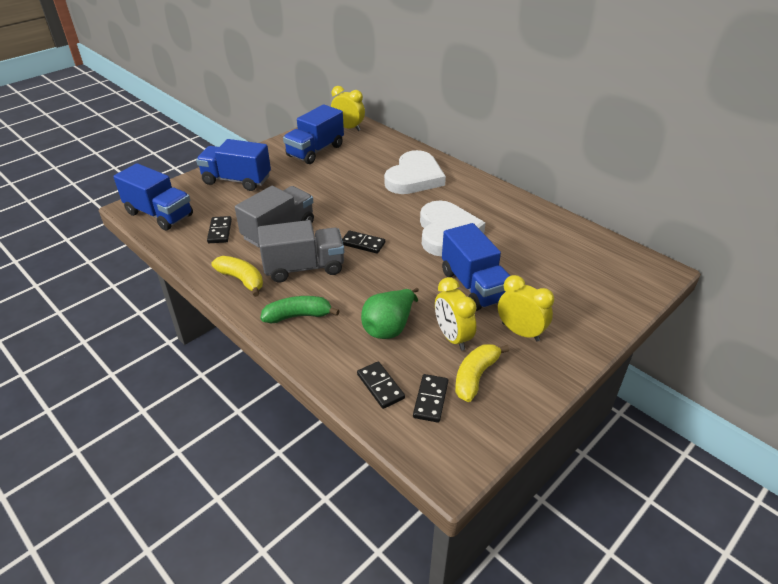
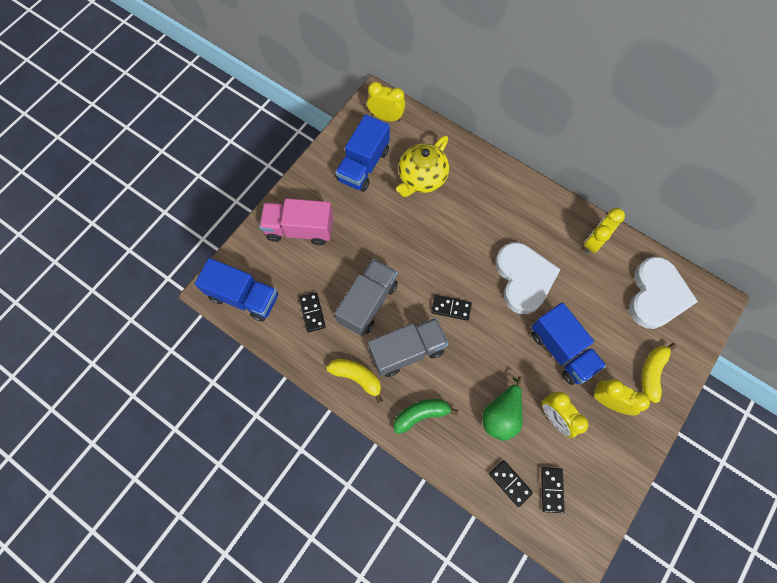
camera: 10 degrees left, 30 degrees up
(236, 180) = (299, 229): blue truck -> pink truck
(366, 163) = (421, 178): none -> yellow teapot
(414, 177) = (475, 196): white heart -> white heart (656, 295)
(475, 376) = (581, 458): yellow banana -> yellow banana (652, 372)
(528, 216) = (593, 242): none -> yellow clock

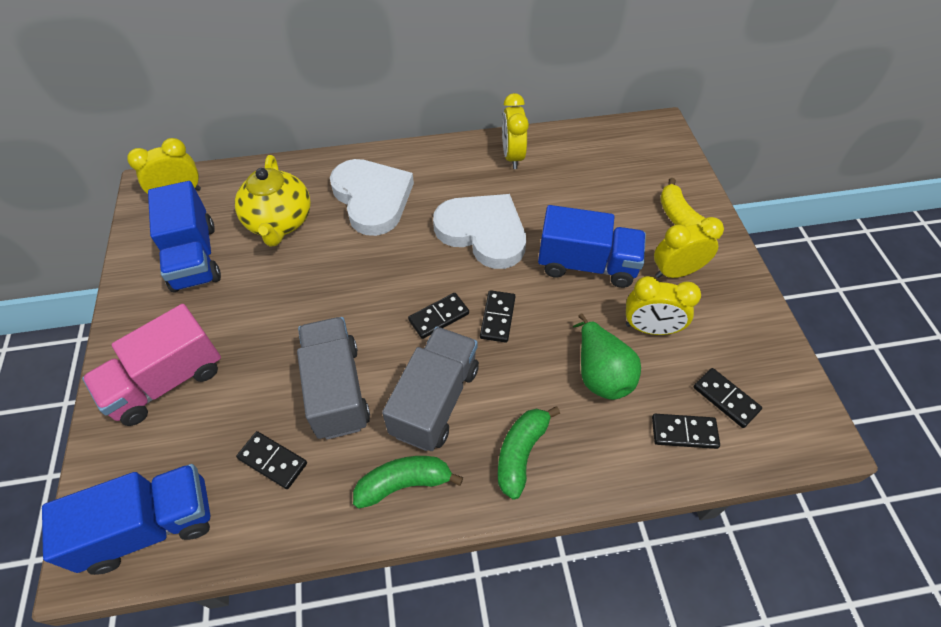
camera: 45 degrees left, 15 degrees down
(357, 377) = (404, 483): yellow banana -> green banana
(480, 336) = (497, 317): none -> black domino
(656, 295) = (611, 157): white heart -> white heart (372, 199)

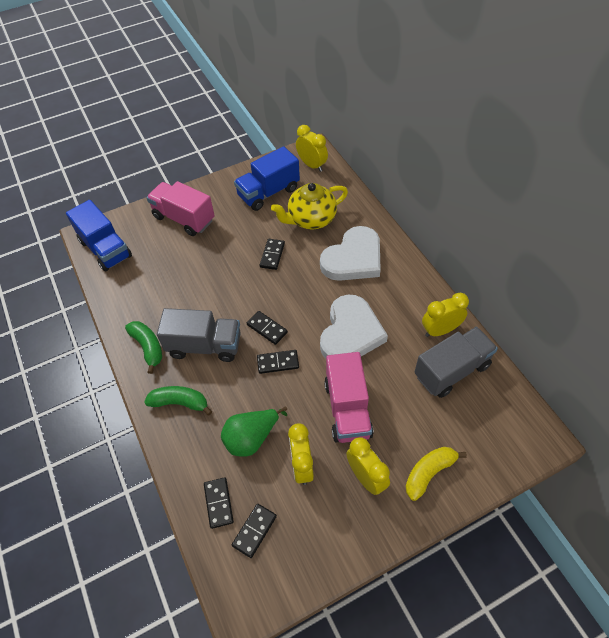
camera: 75 degrees right, 0 degrees up
(273, 461) = (149, 282): black domino -> black domino (272, 255)
(336, 389) = (199, 294): grey truck -> grey truck (451, 370)
(587, 264) = (347, 409): blue truck -> pink truck

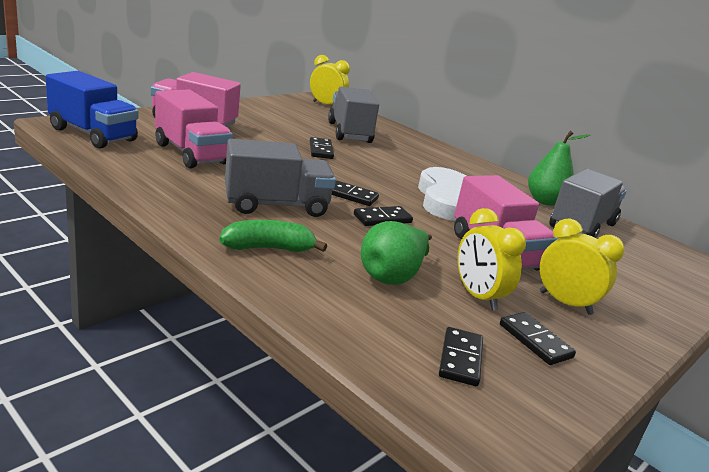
camera: 25 degrees left, 30 degrees down
(148, 347) = (194, 205): green banana -> none
(167, 272) = (191, 154): none -> pink truck
(218, 503) = (387, 335): black domino -> black domino (535, 341)
(268, 192) = (289, 115): blue truck -> none
(311, 219) = (349, 133): yellow teapot -> grey truck
(353, 258) = (415, 157): white heart -> none
(429, 473) = (631, 296): yellow banana -> none
(440, 330) = (545, 201): yellow clock -> green pear

